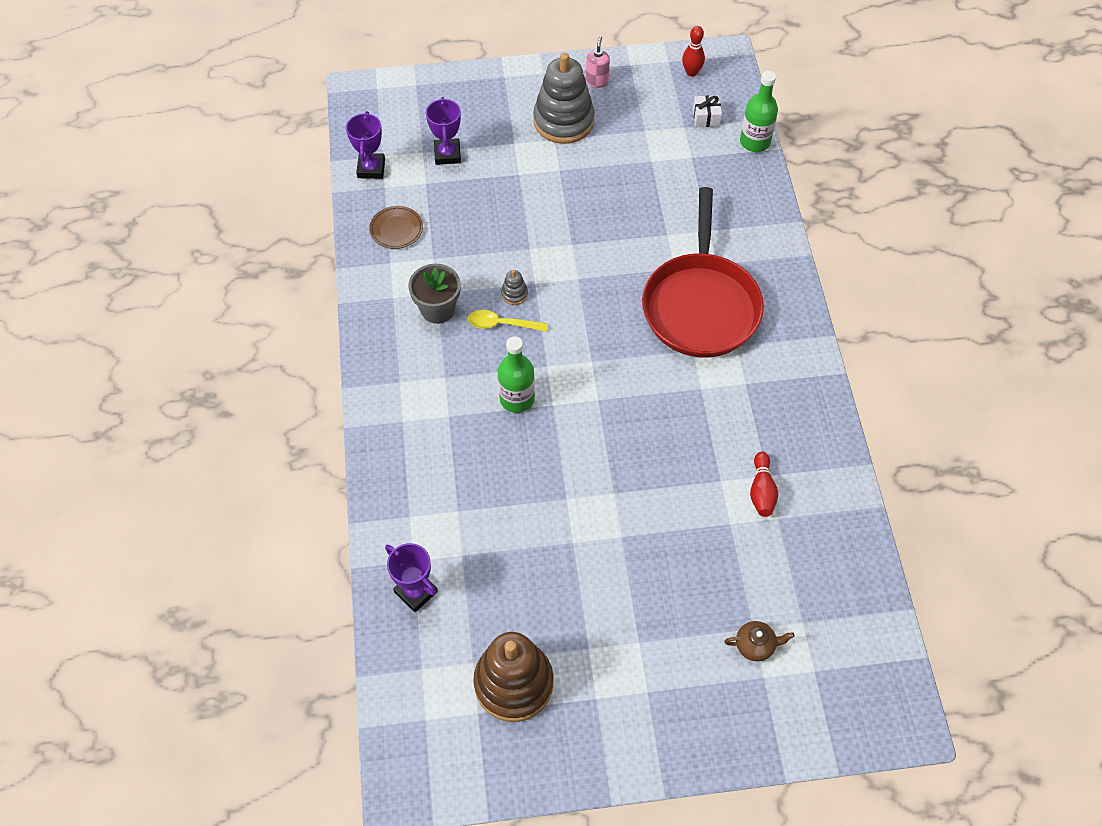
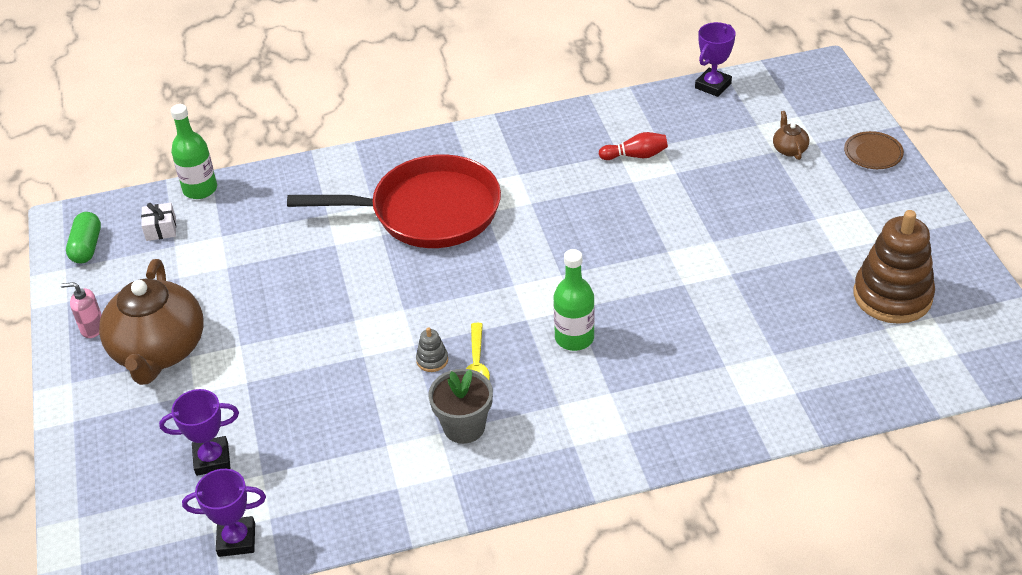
camera: 95 degrees left, 15 degrees down
(396, 229) = (342, 491): brown plate -> brown plate (873, 153)
(416, 592) = (829, 384): purple trophy -> purple trophy (713, 85)
(563, 121) = (159, 351): grey stacking toy -> brown teapot
(691, 72) = (87, 247): red bowling pin -> green capsule

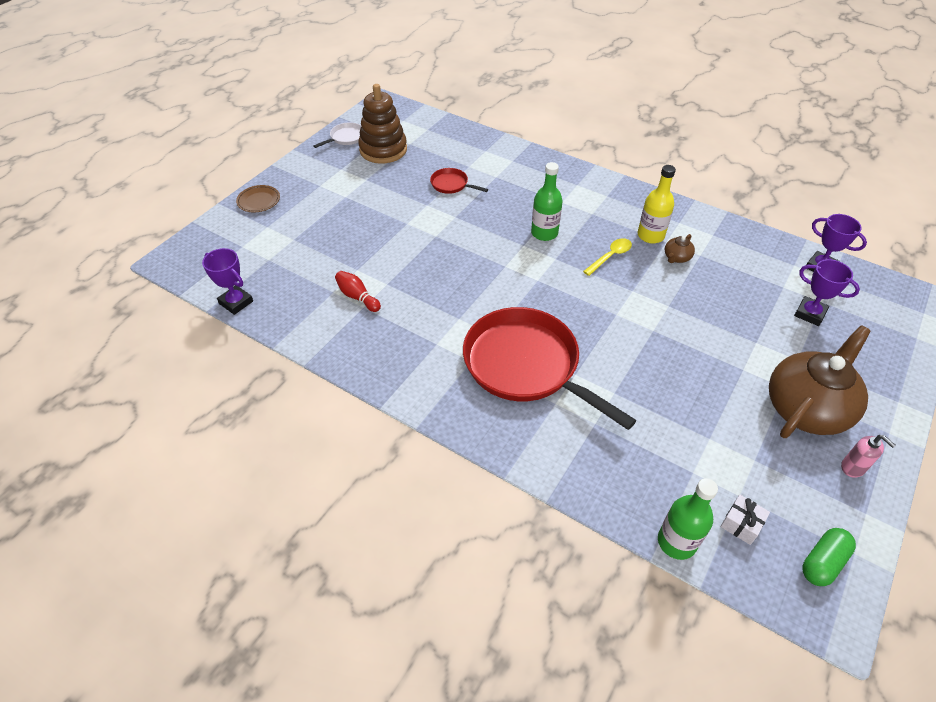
camera: 135 degrees left, 5 degrees up
(432, 360) = (631, 275): grey stacking toy -> none
(464, 427) = (650, 235): grey flower pot -> yellow bottle
(713, 85) = (236, 302): purple trophy -> purple trophy turned 45 degrees clockwise
(750, 315) = (451, 184): none -> red pan
(789, 149) = (284, 234): brown teapot -> brown teapot (676, 258)
(956, 276) = (346, 138): none -> white pan

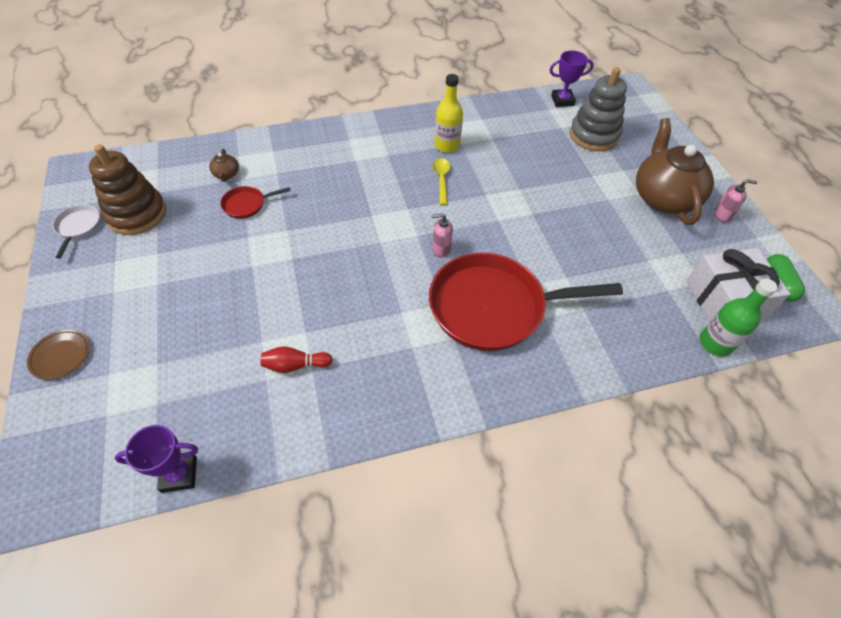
camera: 50 degrees left, 5 degrees up
(542, 301) = (441, 249): none -> pink soap dispenser
(544, 233) = (374, 194): green bottle -> none
(676, 258) = (482, 150): brown teapot -> brown teapot (226, 174)
(741, 524) = (724, 299): white gift -> white gift, size x2.26
(810, 314) = (593, 135): purple trophy -> grey stacking toy

